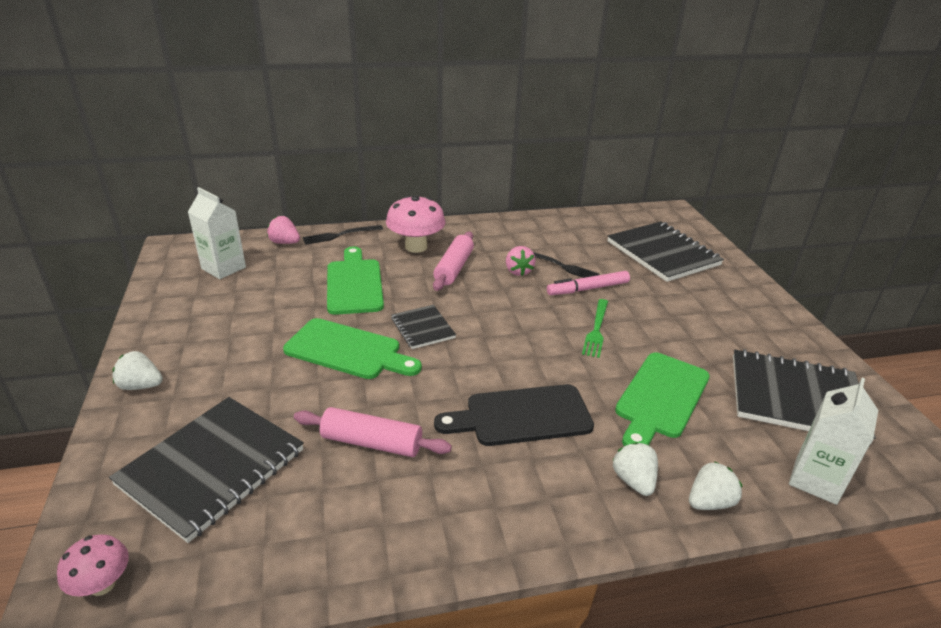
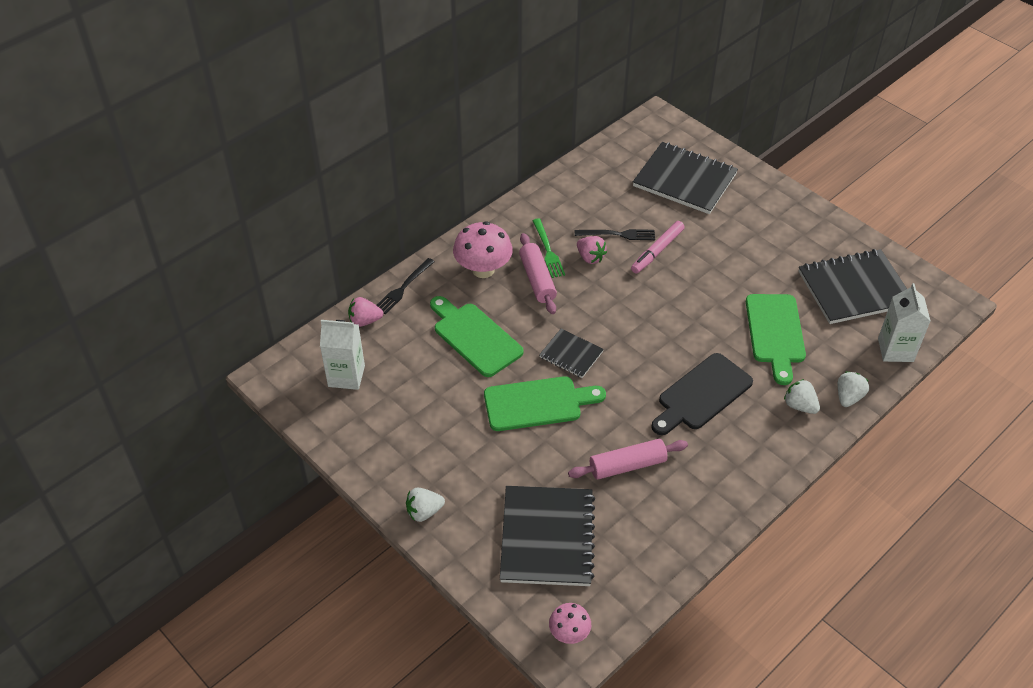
camera: 30 degrees left, 15 degrees up
(596, 330) = (693, 292): green fork -> green fork (548, 250)

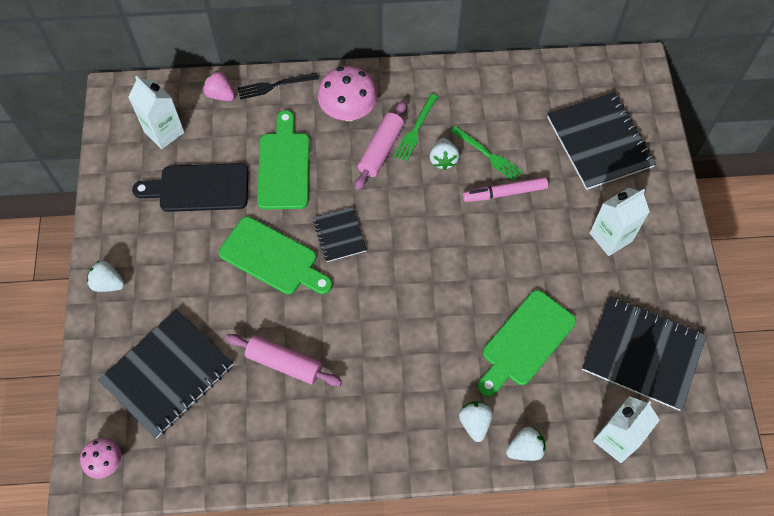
camera: 40 degrees right, 15 degrees up
(590, 257) = (443, 160): pink strawberry -> white strawberry
(618, 234) = (487, 155): black fork -> green fork
(702, 394) = (405, 349): black cutting board -> black cutting board (199, 188)
(757, 233) = (610, 237): none -> white carton

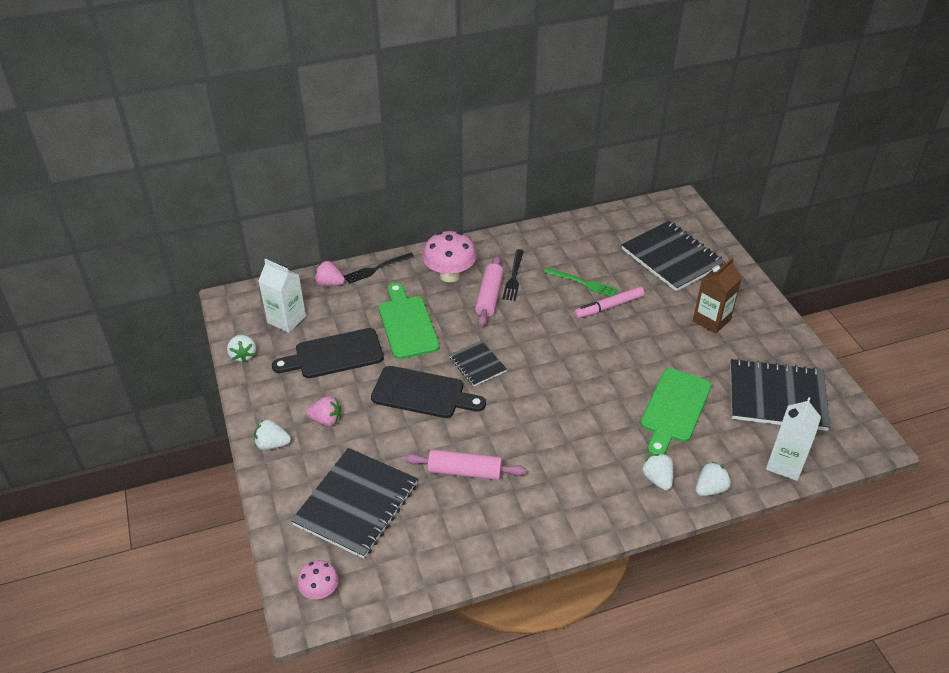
camera: 15 degrees left, 20 degrees down
(168, 267) = (326, 420): none -> pink strawberry
(272, 258) = (422, 393): green cutting board -> black cutting board
(415, 130) = (513, 277): green fork -> black fork
(443, 160) = (546, 294): white strawberry -> white strawberry (243, 355)
(610, 237) = (711, 320): white carton -> brown carton

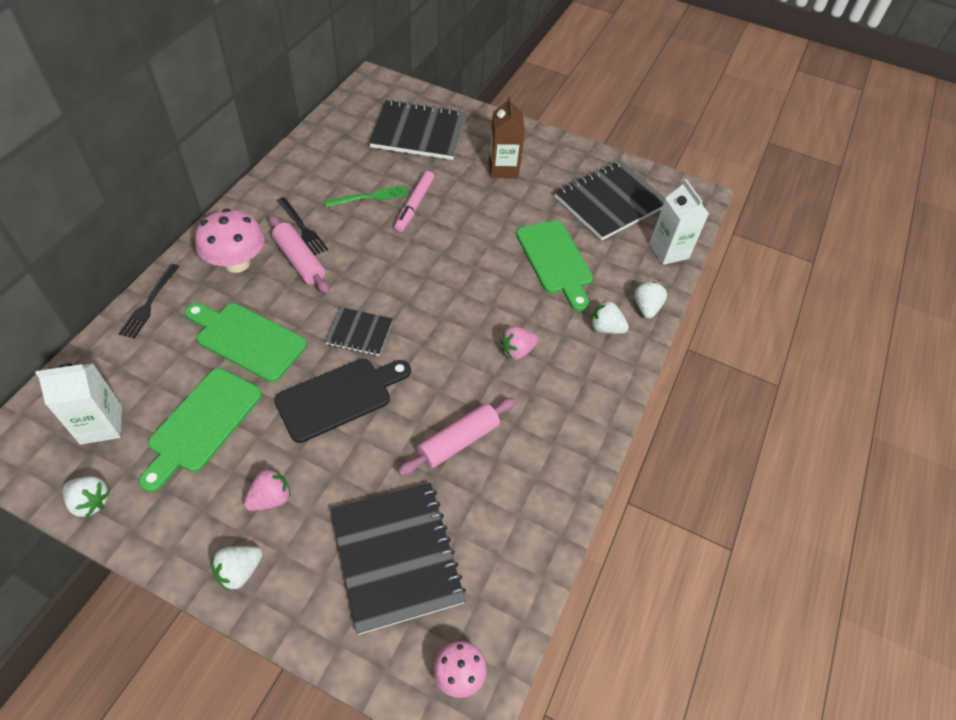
camera: 50 degrees left, 10 degrees up
(329, 283) = (110, 352): pink strawberry -> pink strawberry (517, 351)
(334, 355) = (202, 424): black cutting board -> green cutting board

